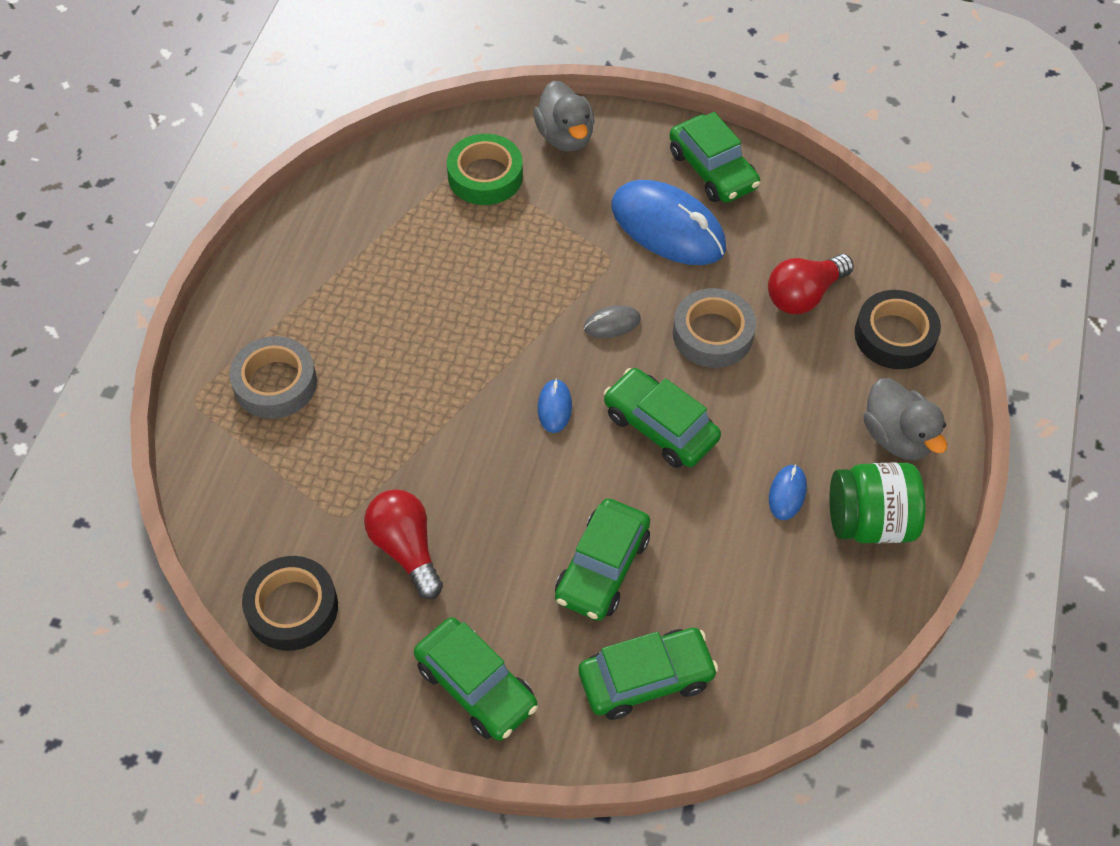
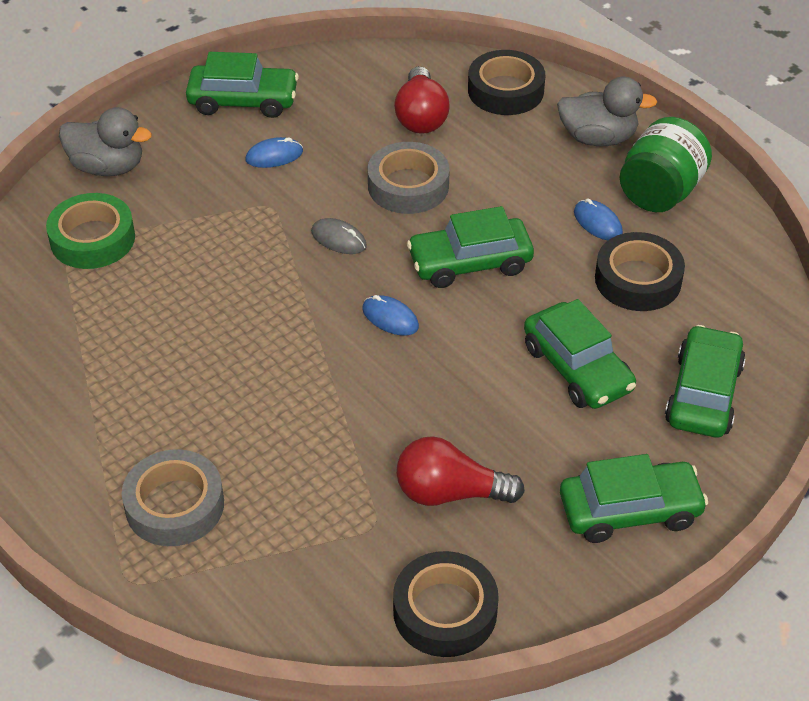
camera: 55 degrees left, 10 degrees down
(612, 324) = (338, 239): grey mouse -> grey mouse turned 75 degrees counterclockwise
(668, 227) = (274, 156): blue mouse -> blue mouse, size x0.43
(743, 560) = (638, 279): none -> black tape

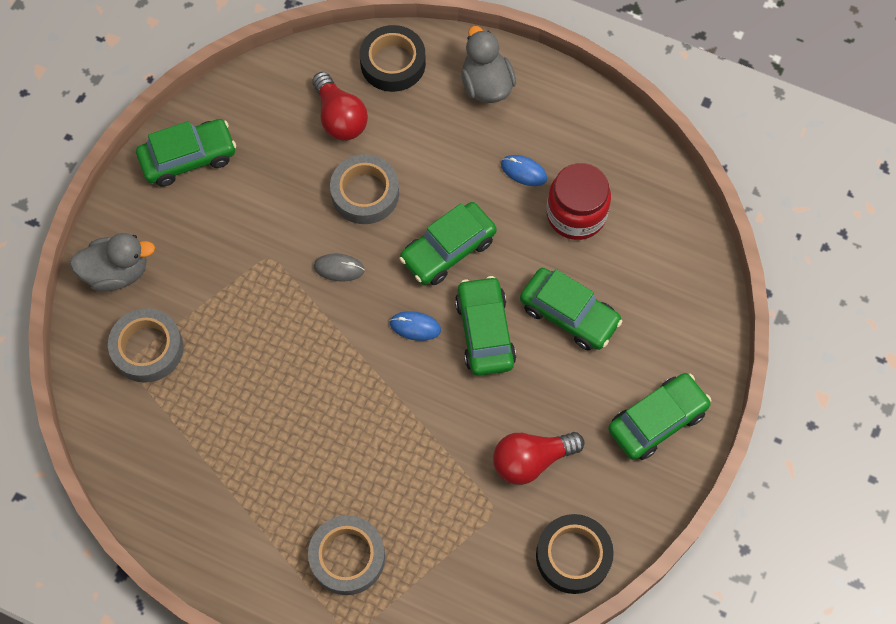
camera: 25 degrees left, 20 degrees up
(92, 239) = (148, 348): green tape -> grey tape
(274, 156) = (245, 206): blue mouse -> none
(598, 138) = (486, 85): grey duck -> grey duck turned 90 degrees counterclockwise
(638, 279) = (576, 214): black tape -> red jar
(660, 192) = (556, 122): green jar -> none
(703, 394) = (664, 299): green car -> green car (484, 332)

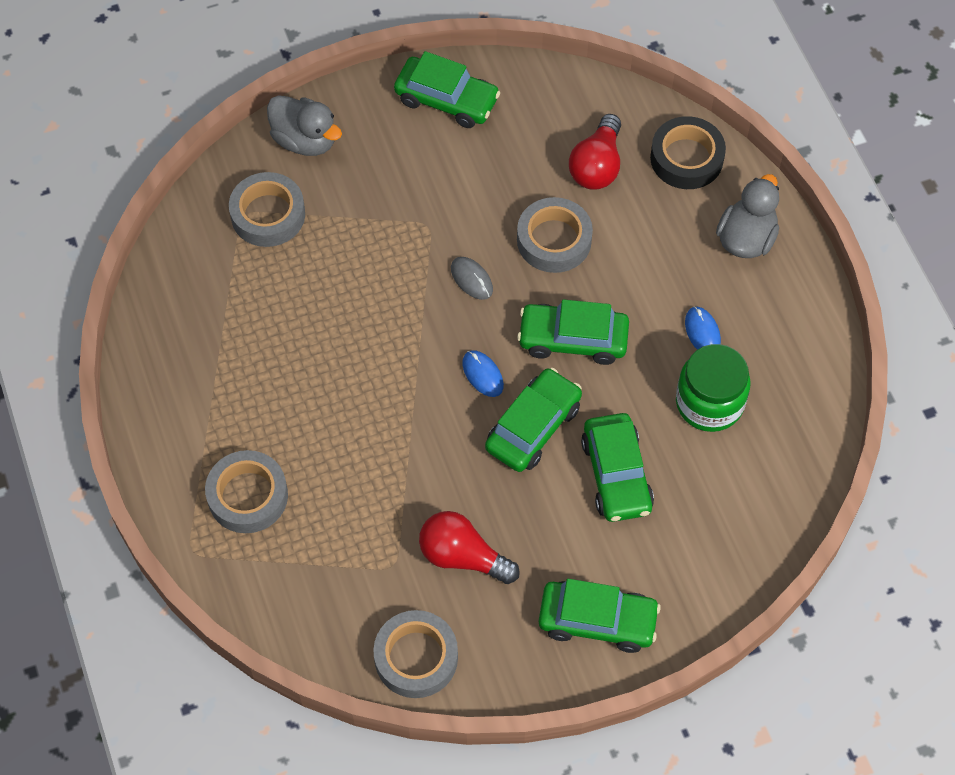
camera: 45 degrees right, 5 degrees down
(573, 556) = (416, 657): black tape -> grey tape
(576, 214) = (709, 403): red jar -> green jar

